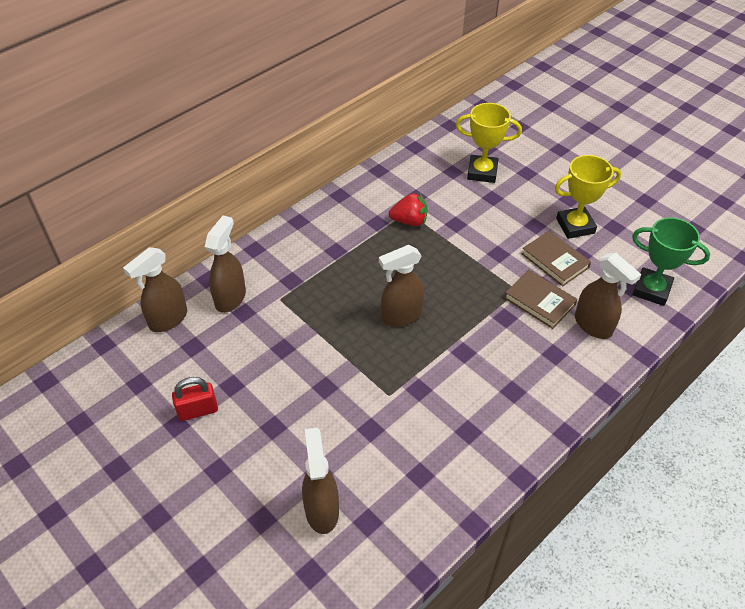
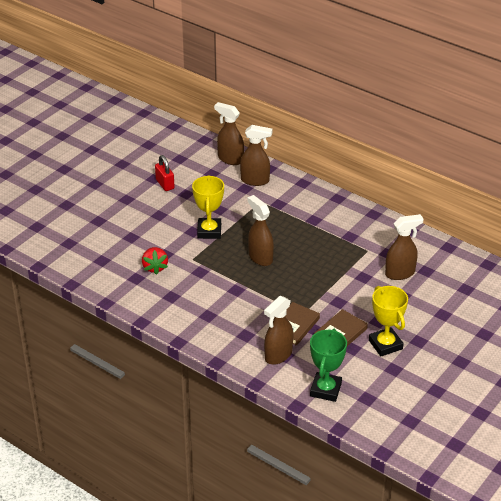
camera: 80 degrees right, 10 degrees down
(322, 510) = (107, 241): brown spray bottle -> brown spray bottle (400, 273)
(409, 221) = (357, 252): red strawberry -> red strawberry (155, 267)
(482, 172) = (432, 287): yellow trophy -> yellow trophy (209, 231)

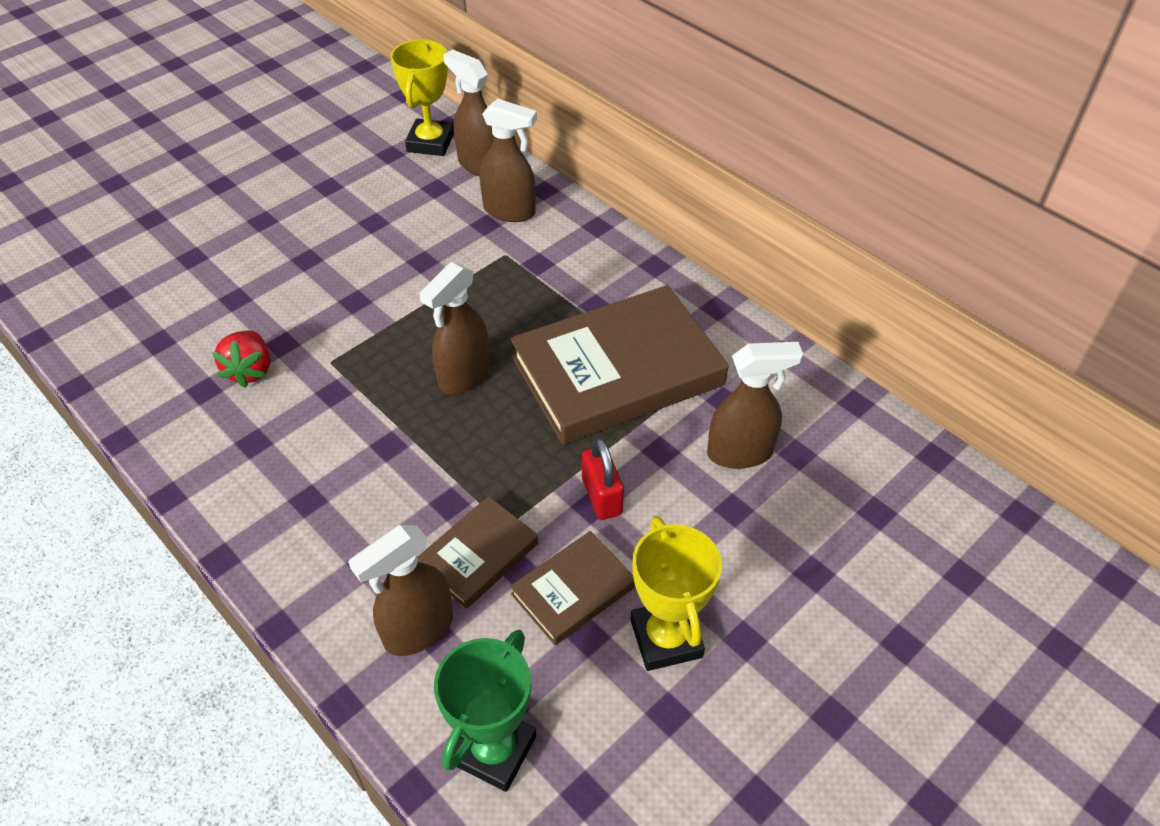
camera: 10 degrees right, 10 degrees up
(165, 184) = (343, 199): red padlock -> red padlock (601, 496)
(209, 231) = (386, 305): yellow trophy -> yellow trophy (430, 143)
(260, 257) = (463, 376): brown spray bottle -> brown spray bottle turned 120 degrees counterclockwise
(333, 247) = (617, 371): none -> brown book

